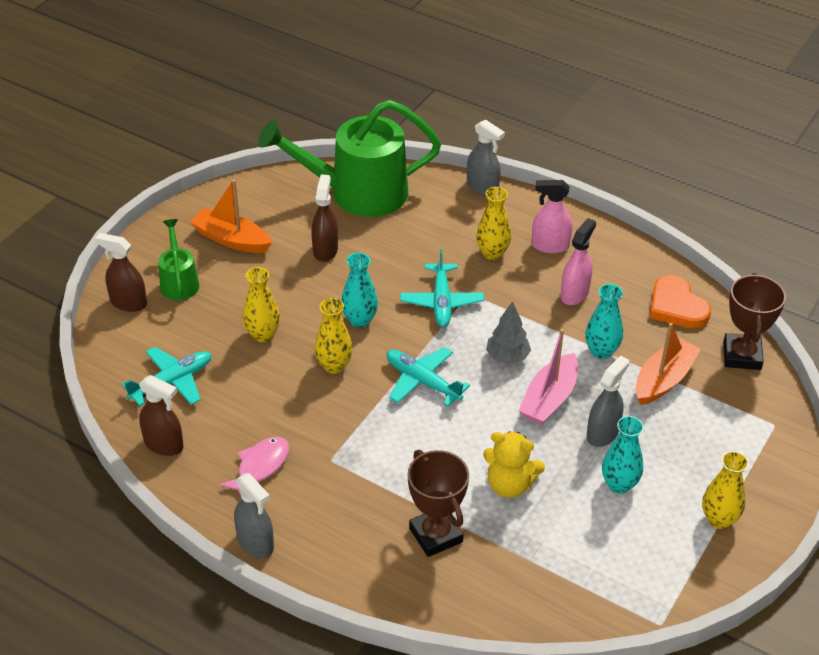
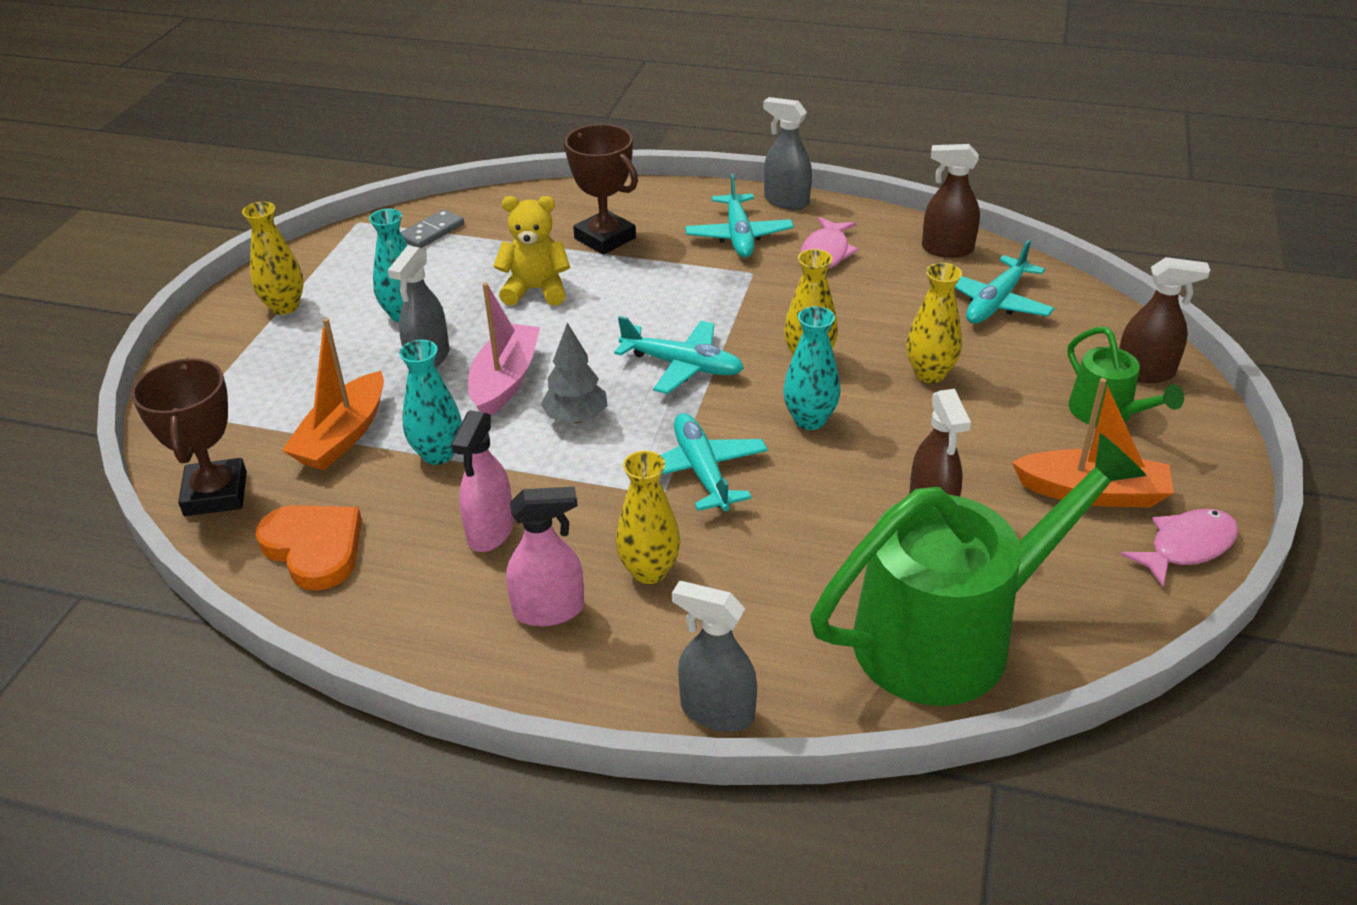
camera: 165 degrees right, 5 degrees down
(211, 204) = (1186, 547): none -> pink fish
(320, 507) = (739, 236): none -> turquoise plane
(590, 587) = (432, 232): none -> grey domino

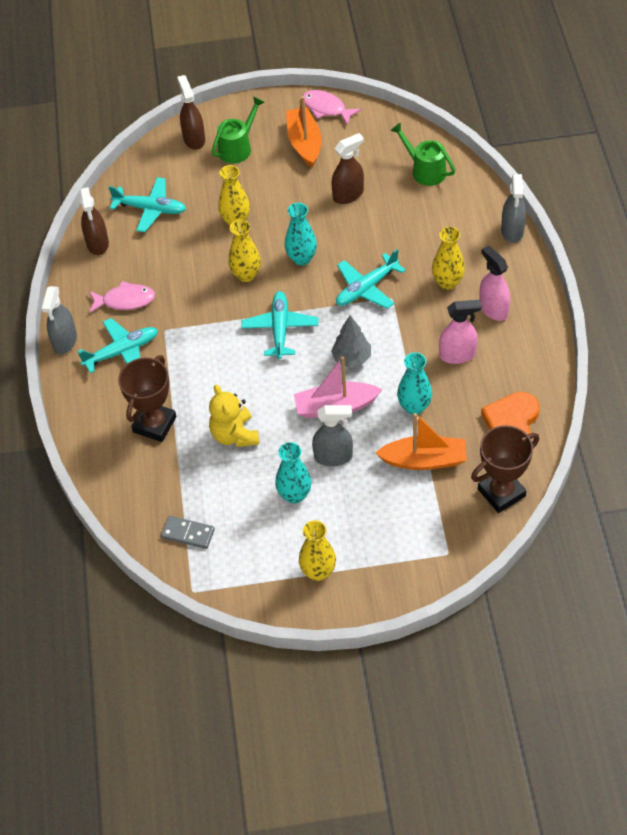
camera: 110 degrees left, 15 degrees up
(952, 634) = (424, 170): green watering can -> green watering can, size x0.48

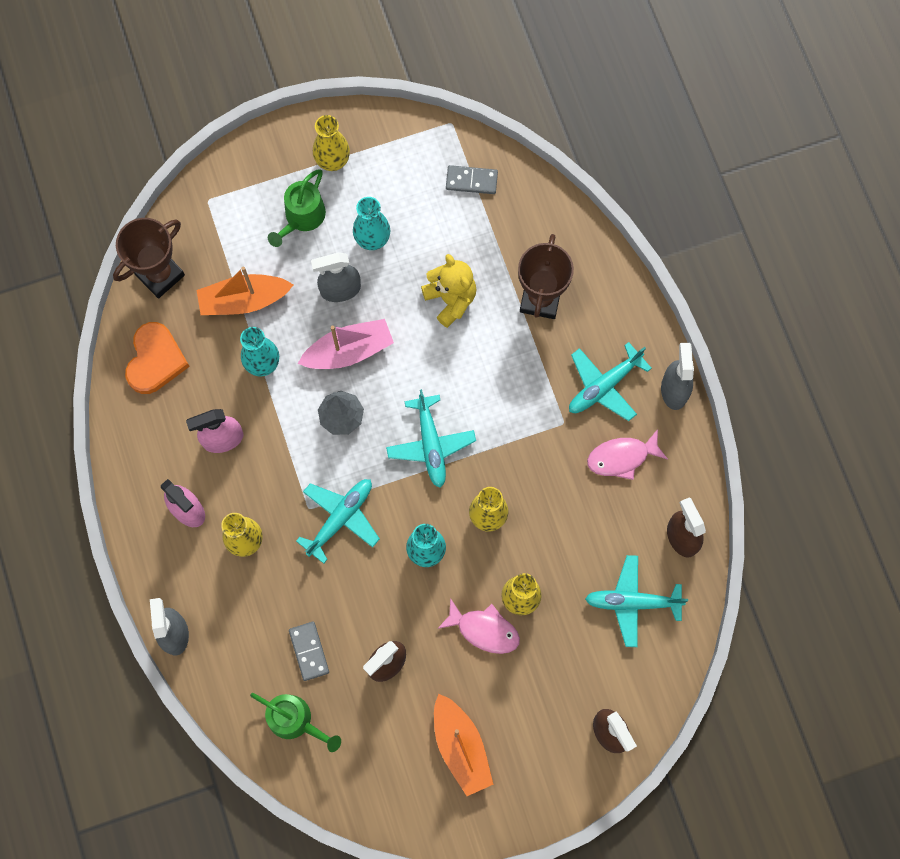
camera: 165 degrees right, 20 degrees up
(238, 147) = (547, 725): green watering can -> green watering can (302, 218)
(326, 108) = (443, 817): pink fish -> pink fish (484, 630)
(407, 208) = (309, 651): none -> grey domino

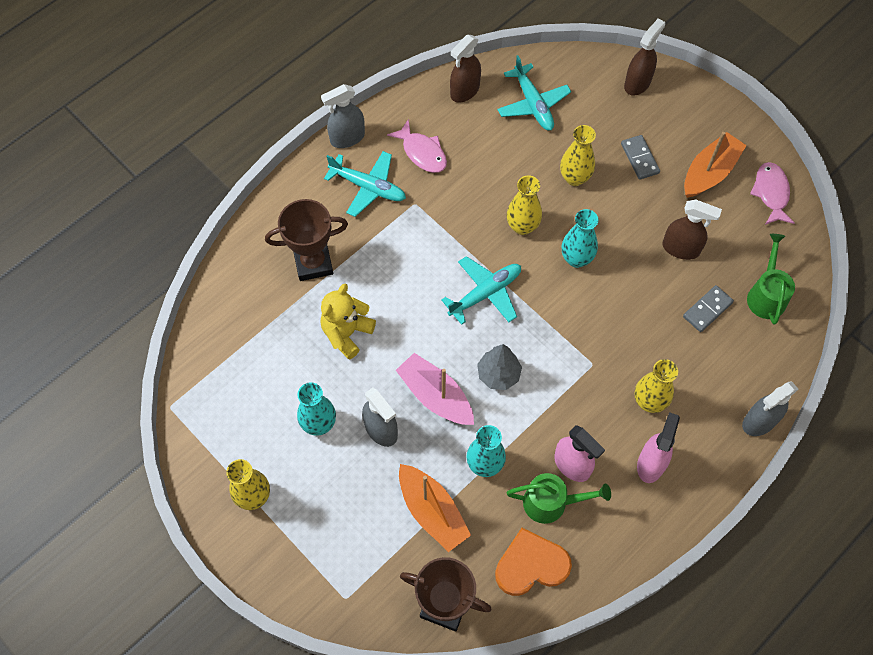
camera: 115 degrees left, 10 degrees down
(302, 218) = (325, 498): green watering can -> green watering can (551, 502)
(340, 518) = (586, 335): turquoise plane -> none
(471, 181) = (223, 364): grey domino -> grey domino (640, 158)
(484, 630) = (613, 192): pink fish -> pink fish (771, 193)

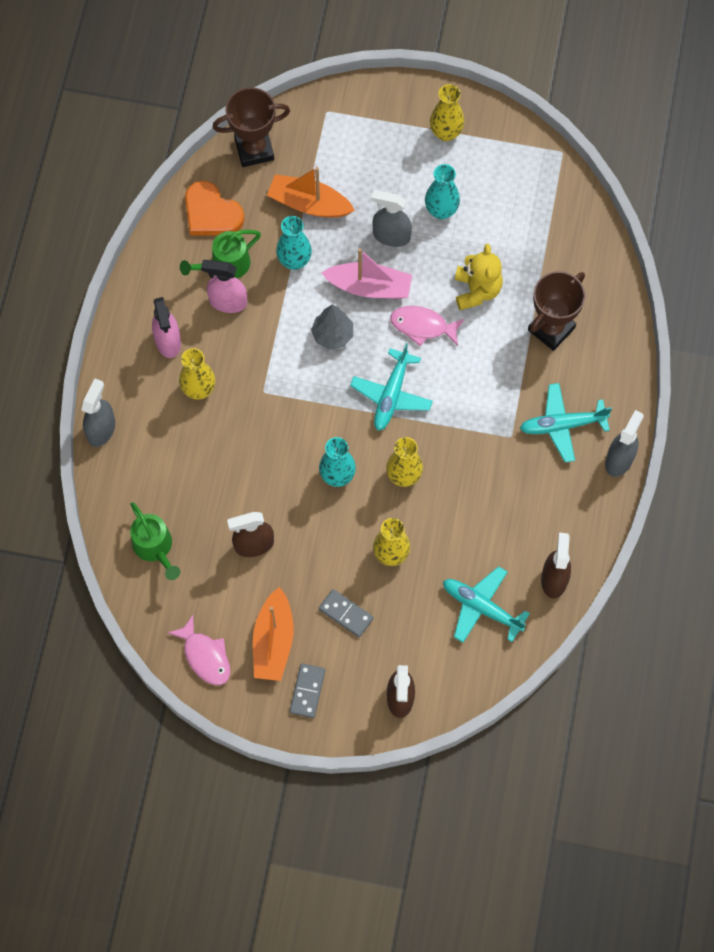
camera: 145 degrees right, 5 degrees up
(422, 152) = (542, 489): pink fish -> pink fish (422, 326)
(531, 565) = (211, 213): orange heart -> orange heart turned 90 degrees clockwise
(707, 309) = (198, 501): grey domino -> grey domino (307, 691)

